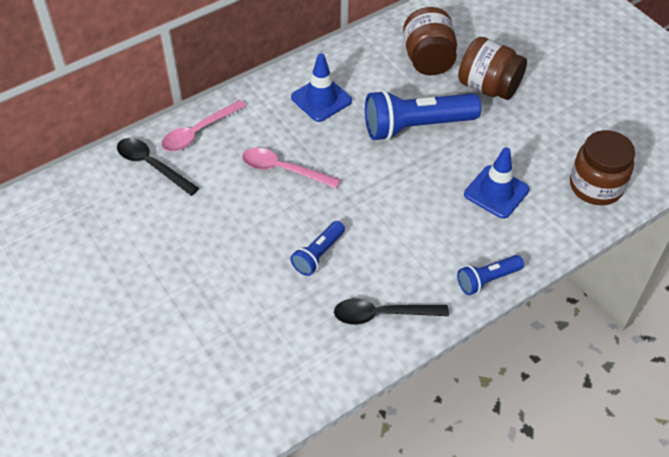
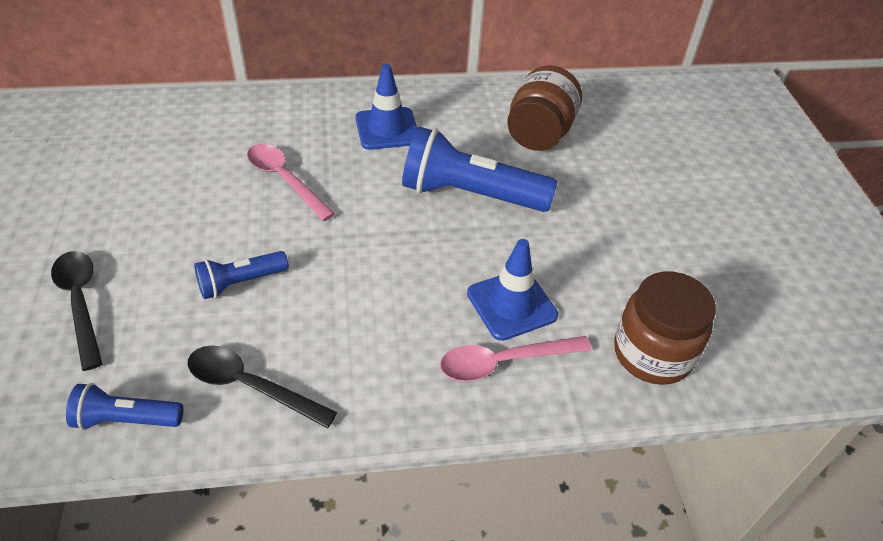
camera: 25 degrees right, 5 degrees down
(152, 165) = (160, 125): black spoon -> black spoon (80, 303)
(198, 132) = (234, 112): pink spoon -> pink spoon (504, 362)
(487, 280) = (416, 406): blue flashlight -> blue flashlight (127, 419)
(488, 87) = (590, 186): brown jar -> none

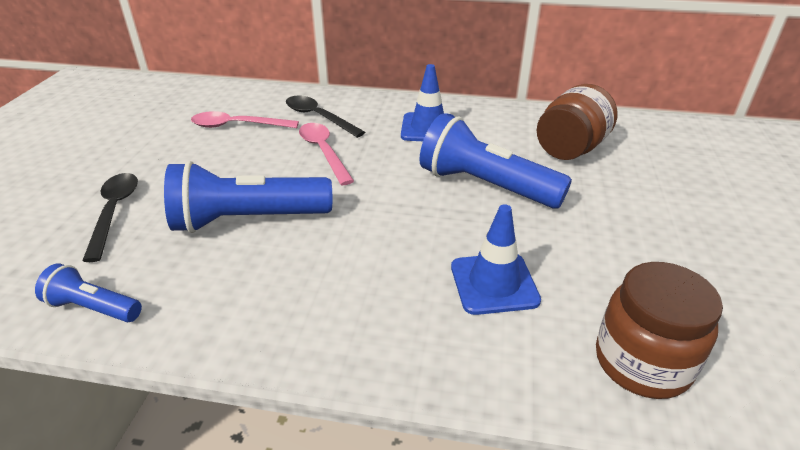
camera: 20 degrees right, 10 degrees down
(240, 282) = (248, 220): blue flashlight -> blue flashlight, size x1.90
(251, 386) = (212, 304): black spoon -> black spoon (318, 117)
(504, 362) = (467, 335): pink spoon -> pink spoon (237, 126)

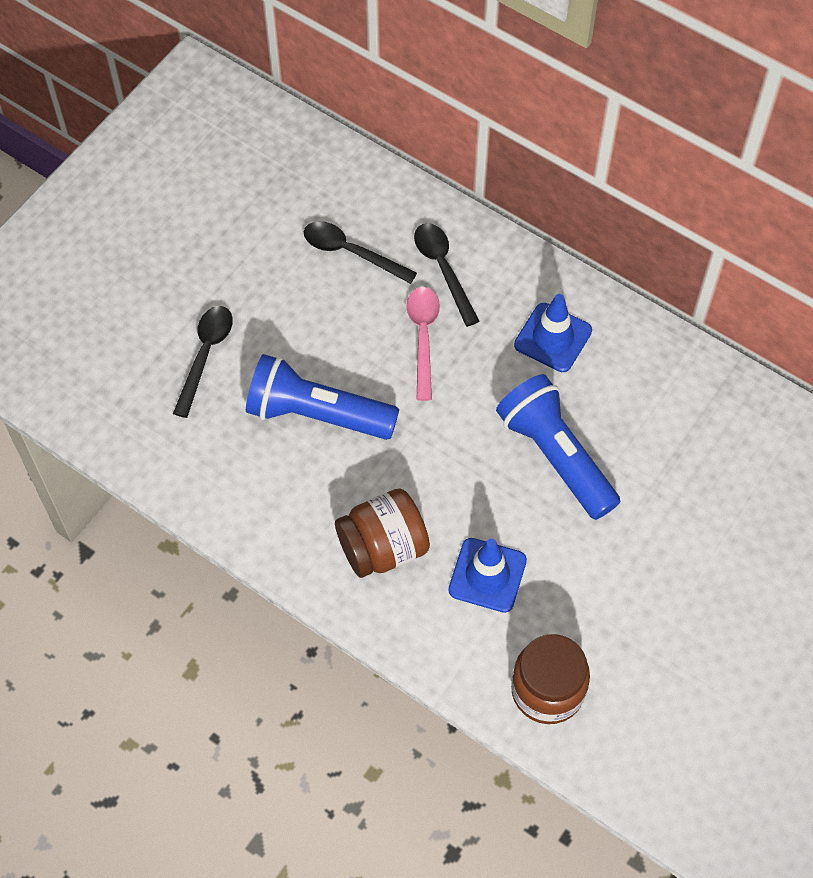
camera: 25 degrees right, 25 degrees up
(93, 308) = (175, 469): blue flashlight -> none
(237, 126) = (351, 252): pink spoon -> black spoon
(570, 149) = (683, 436): brown jar -> brown jar (383, 547)

